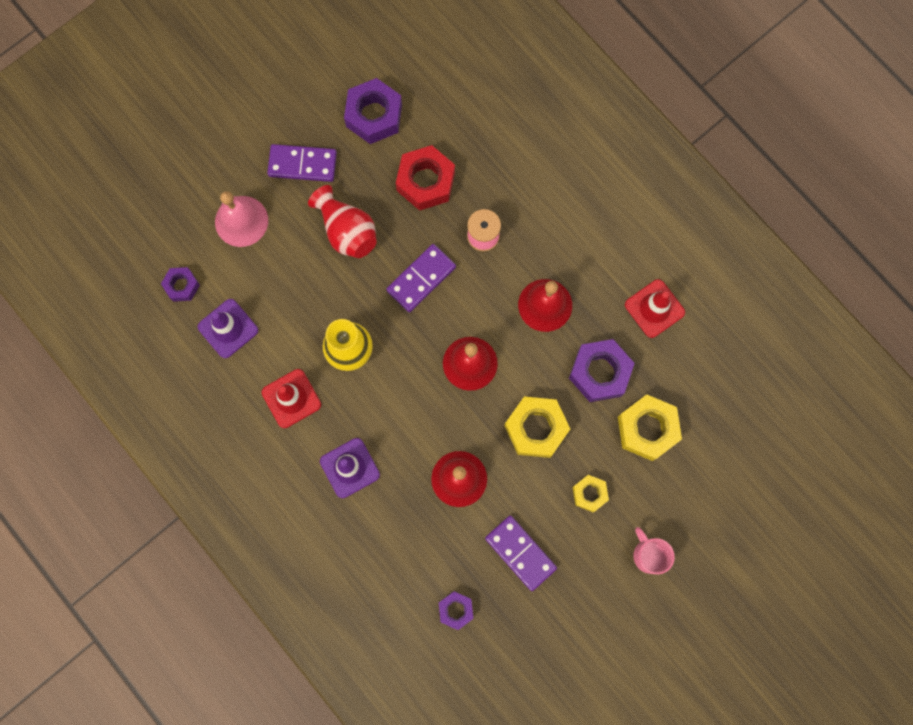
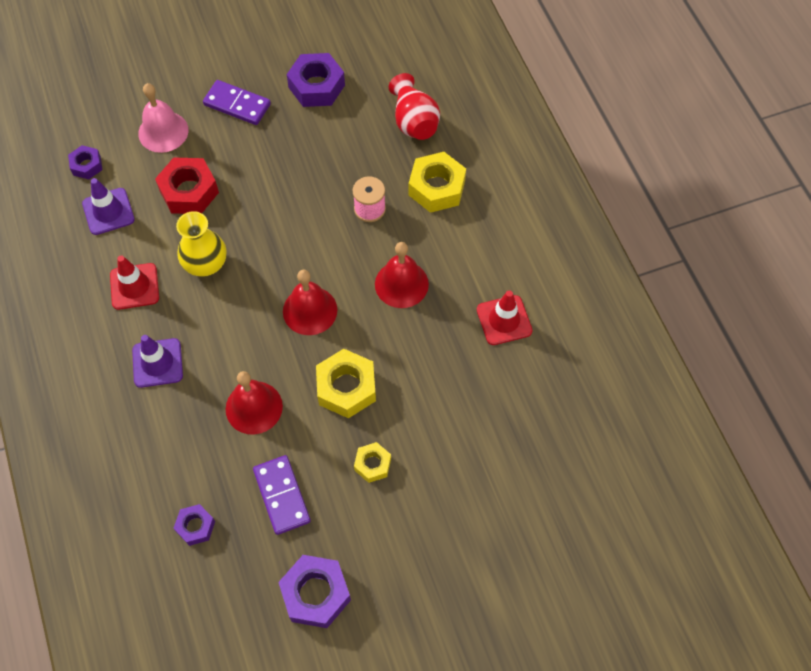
camera: 20 degrees right, 15 degrees down
(347, 231) = (250, 168): red vase -> red vase (414, 121)
(421, 279) = (298, 226): purple domino -> none
(426, 182) = (338, 150): red nut -> red nut (189, 191)
(599, 372) = (428, 359): purple nut -> purple nut (315, 594)
(647, 429) = (453, 424): yellow nut -> yellow nut (436, 188)
(649, 554) = (408, 543): pink mug -> none

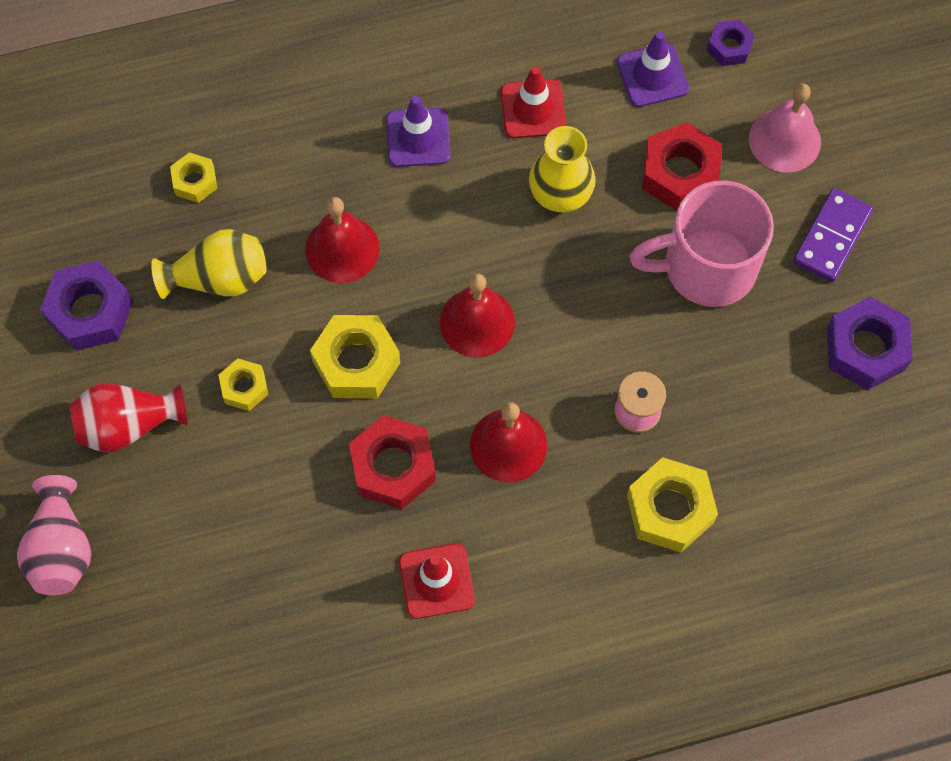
camera: 95 degrees right, 5 degrees up
(195, 526) = (195, 181): purple nut -> yellow nut
(261, 173) = (706, 267): none -> pink mug
(282, 495) = (219, 278): purple domino -> yellow vase
(414, 121) = (795, 487): red vase -> red vase (128, 425)
(425, 355) = (393, 467): none -> red nut
(516, 582) = (61, 549): none -> pink vase

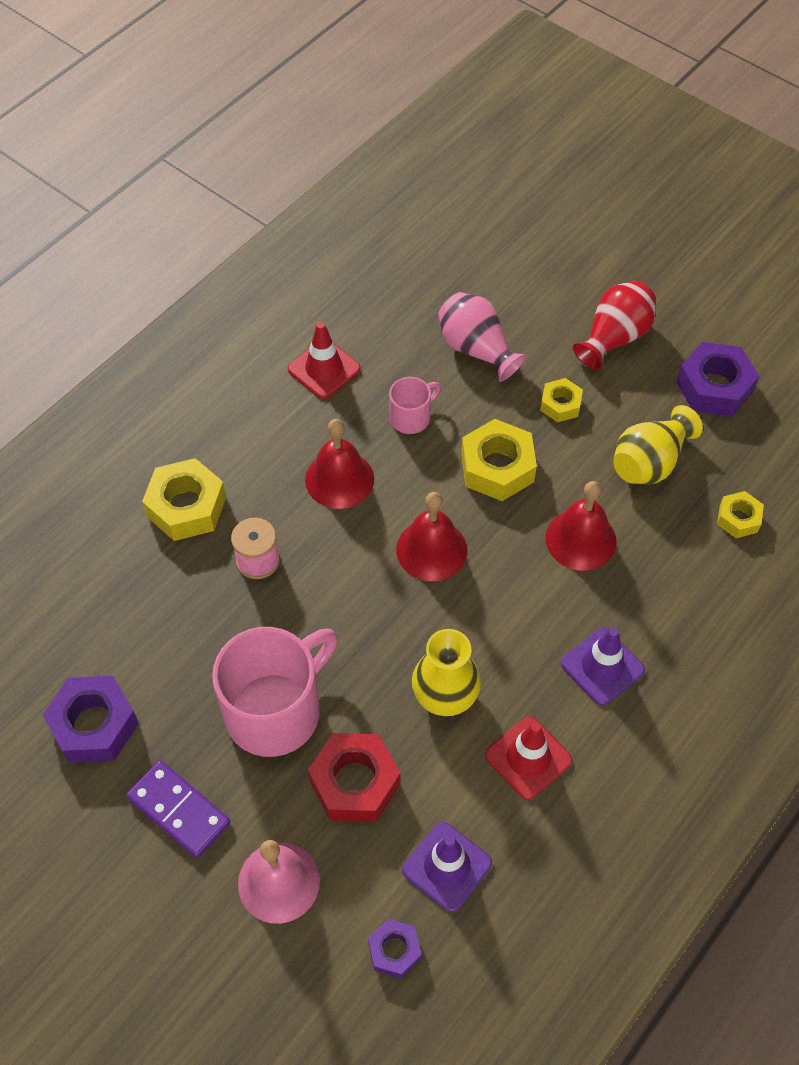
camera: 145 degrees right, 10 degrees down
(61, 549) = (583, 252): pink vase -> pink vase (476, 349)
(393, 467) = (411, 417): red nut -> pink mug
(831, 237) = (179, 810): purple domino -> purple domino turned 45 degrees counterclockwise

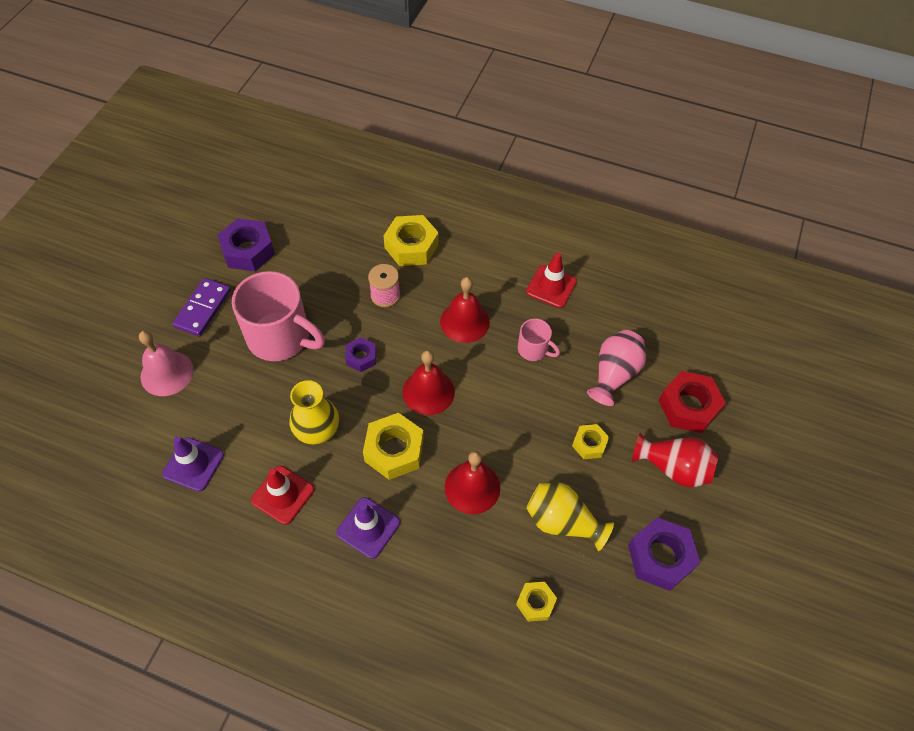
camera: 70 degrees right, 0 degrees up
(355, 782) = (241, 395): red nut -> red nut (688, 407)
(394, 951) = (132, 449): purple nut -> purple nut (361, 357)
(497, 467) = (513, 415): yellow nut -> yellow nut (394, 450)

